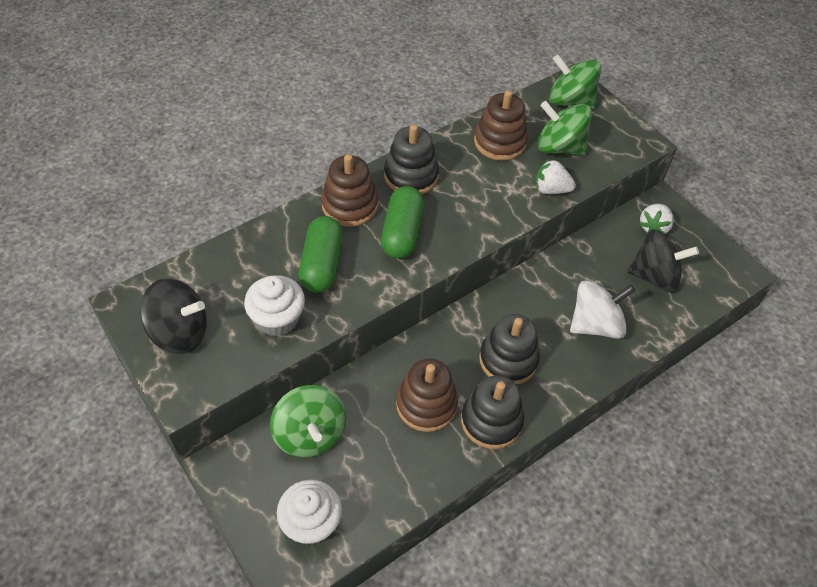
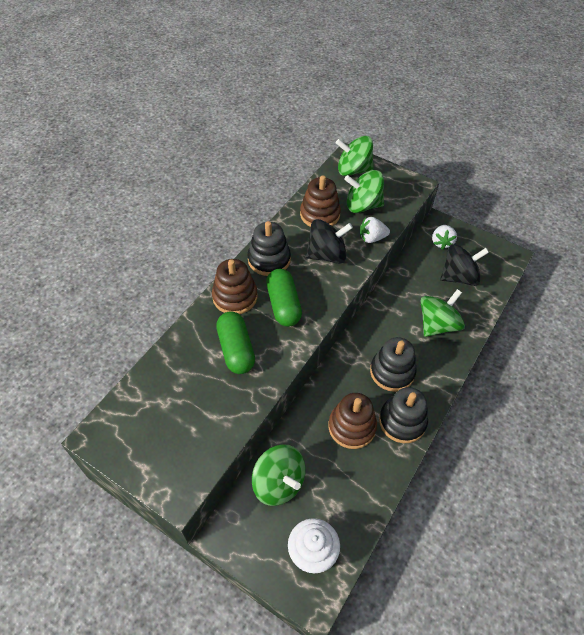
camera: 20 degrees left, 0 degrees up
(179, 332) = (151, 444): black spinning top -> black spinning top (327, 255)
(277, 319) = (223, 405): white cupcake -> none
(595, 324) = (437, 325): white spinning top -> green spinning top

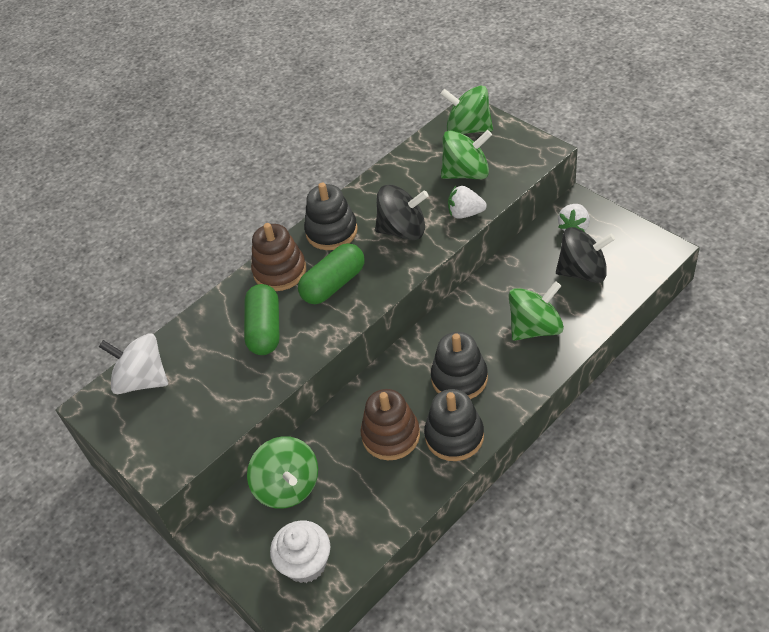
camera: 20 degrees right, 5 degrees down
(138, 407) = (142, 380): none -> white spinning top
(283, 305) = (334, 284): green capsule -> green capsule turned 45 degrees clockwise
(320, 214) = (409, 181): brown stacking toy -> none
(362, 205) = (466, 173): green spinning top -> green spinning top turned 150 degrees clockwise

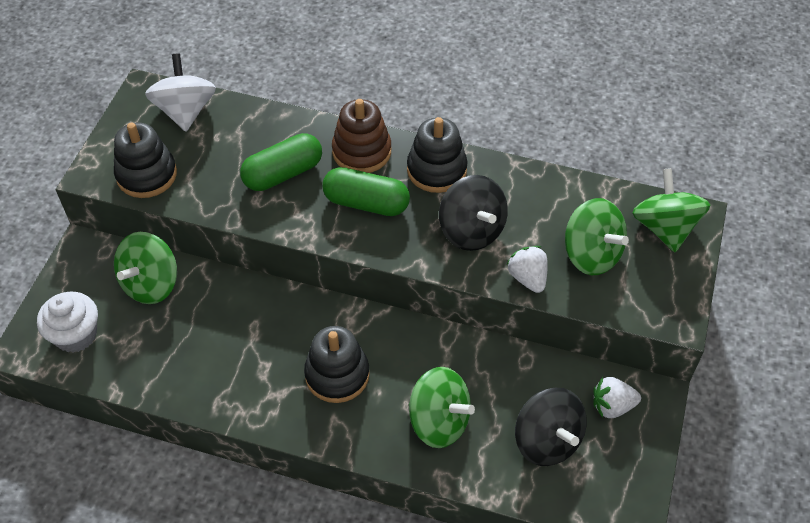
camera: 55 degrees right, 5 degrees up
(391, 435) = (241, 343): brown stacking toy -> none
(454, 436) = (263, 399): black stacking toy -> black stacking toy (146, 175)

